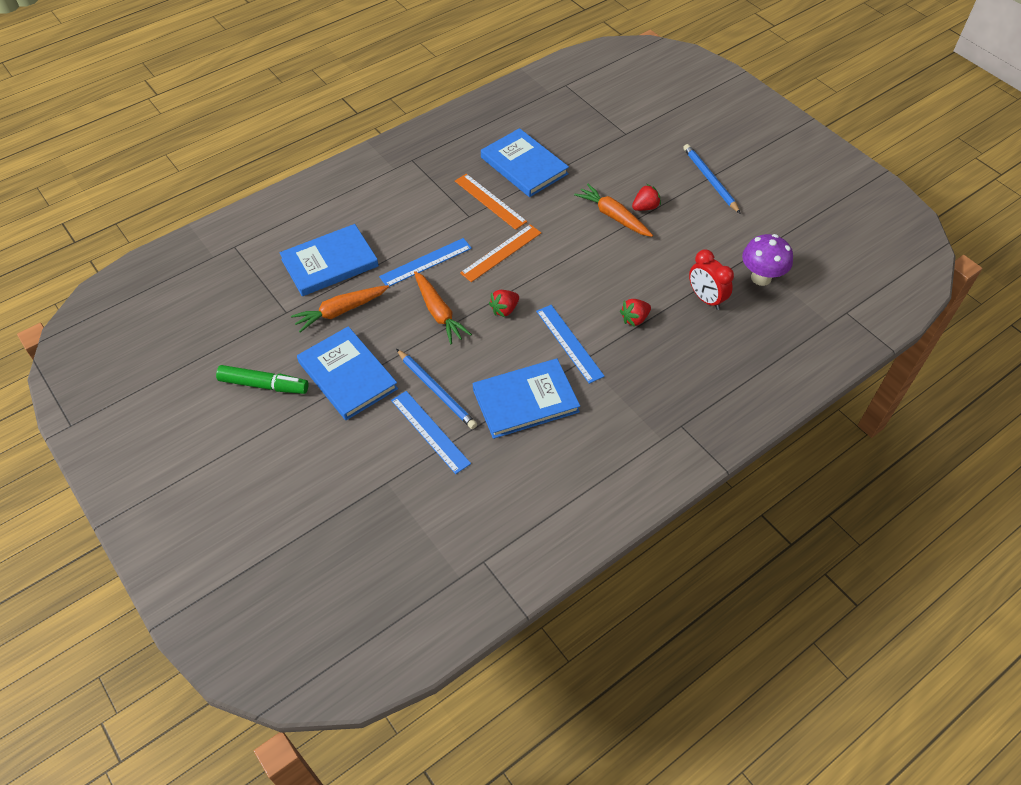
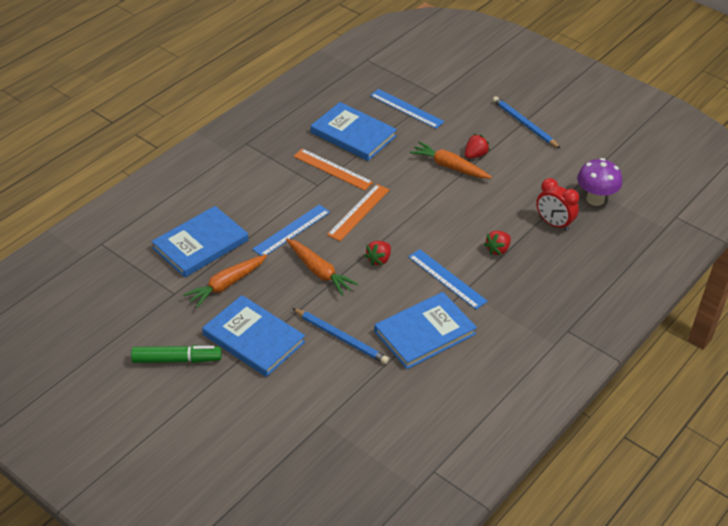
camera: 15 degrees left, 10 degrees down
(430, 431) = (347, 373): blue ruler -> blue ruler (406, 108)

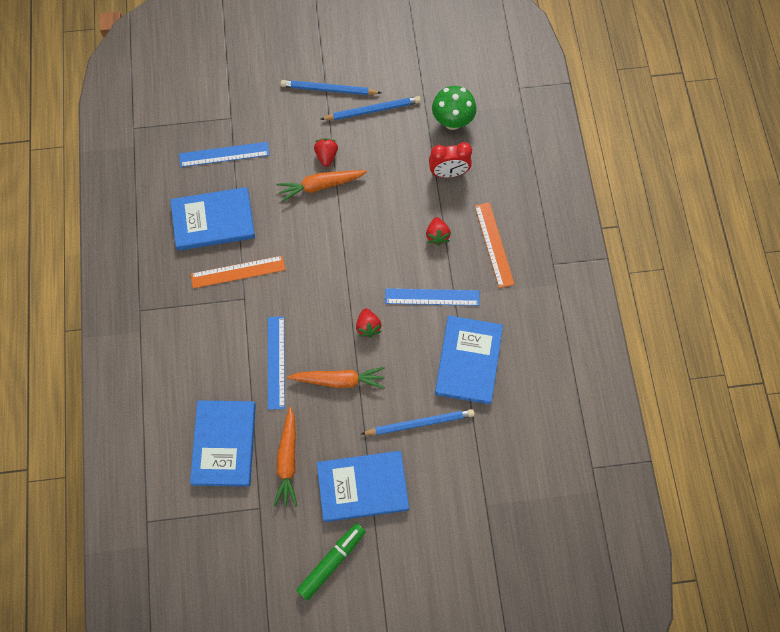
camera: 45 degrees left, 25 degrees up
(359, 212) = (304, 295): orange ruler -> orange ruler (494, 244)
(542, 154) = (372, 110): none -> blue pencil
(595, 199) = (452, 121): purple mushroom -> green mushroom

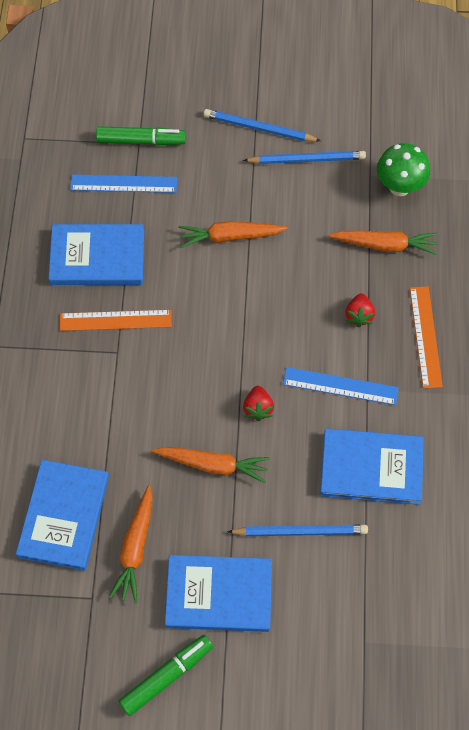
camera: 10 degrees right, 5 degrees down
(232, 115) = (141, 141): none -> green marker
(275, 362) = (141, 431): blue ruler -> none
(326, 156) = (243, 203): red strawberry -> none
(448, 173) = (385, 245): red clock -> orange carrot
(468, 361) = (371, 468): blue book -> blue book turned 75 degrees clockwise

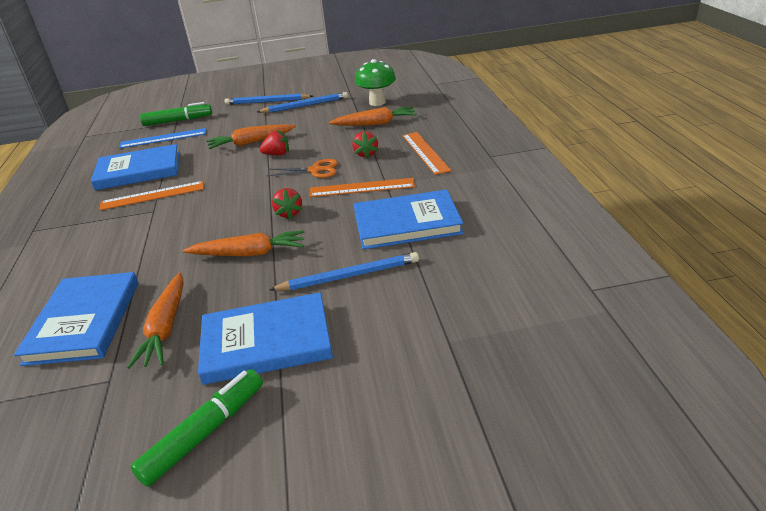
camera: 10 degrees left, 30 degrees down
(258, 278) = (277, 154): none -> red strawberry
(296, 331) = (315, 170): none -> orange scissors
(340, 386) = (362, 187): blue ruler -> orange ruler

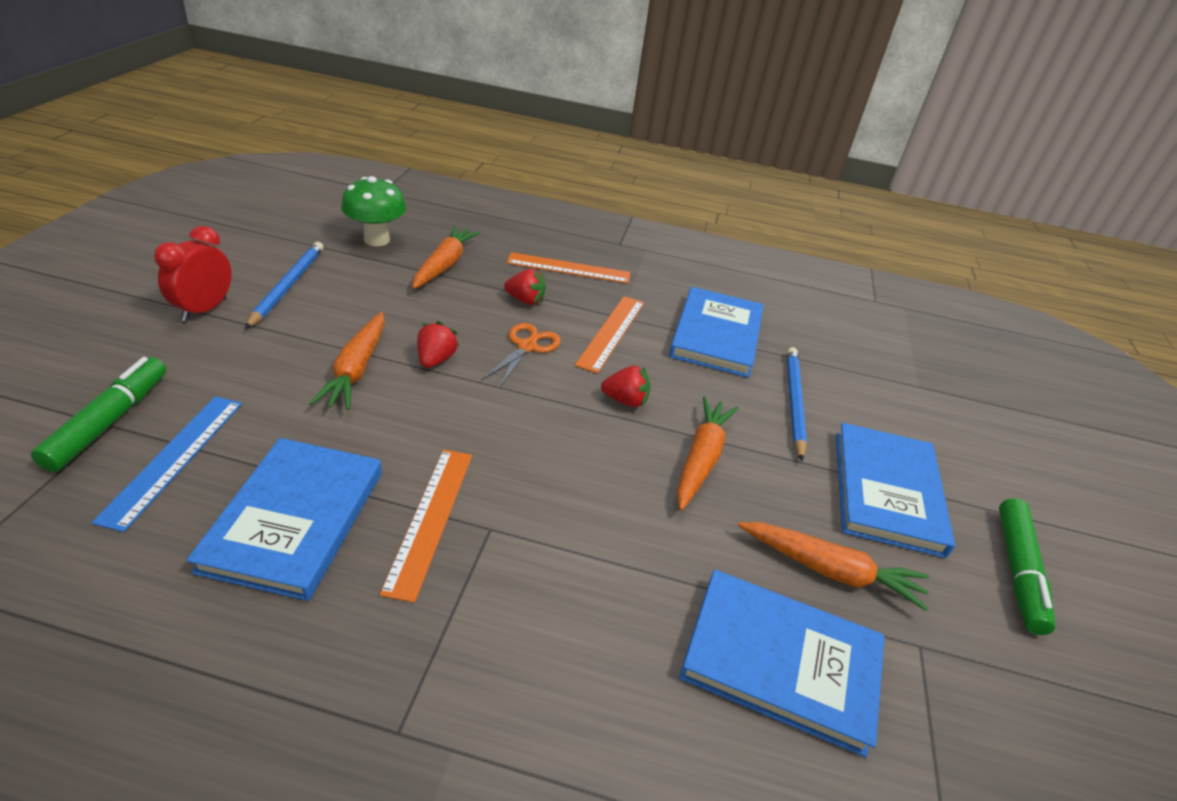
camera: 75 degrees left, 5 degrees up
(205, 433) = (1017, 571): green marker -> green marker turned 135 degrees counterclockwise
(267, 102) = (204, 309): blue pencil -> red clock

